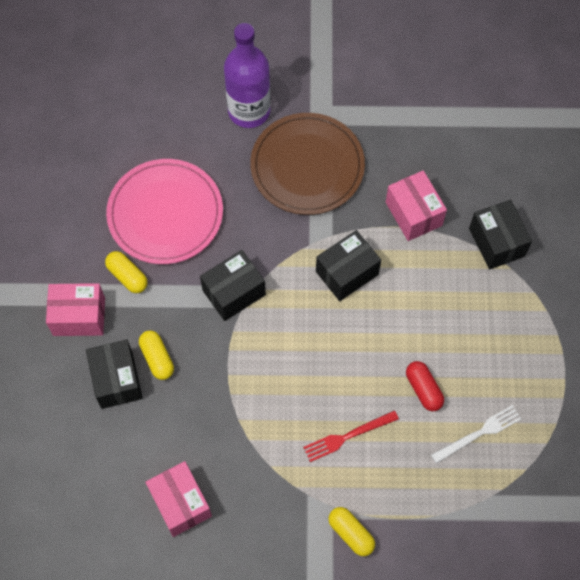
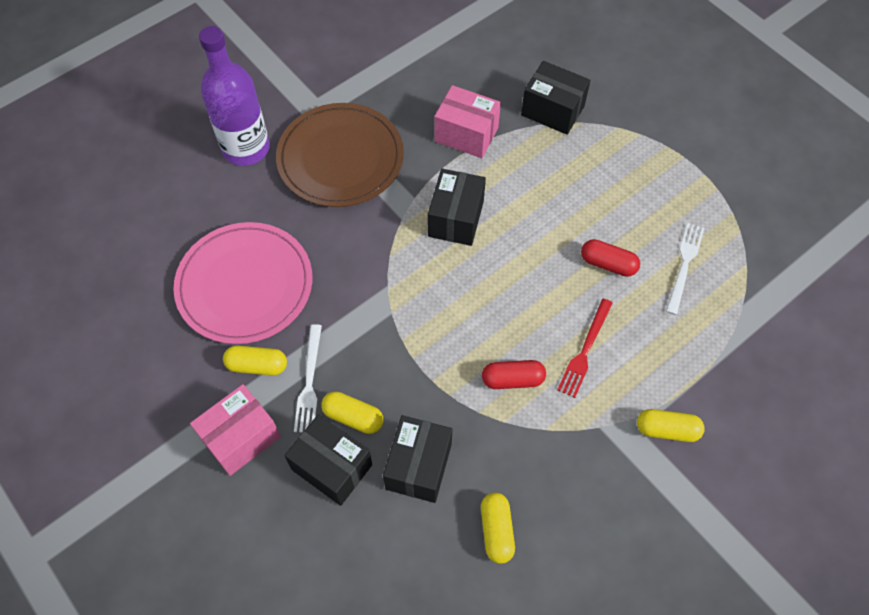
camera: 40 degrees left, 5 degrees down
(150, 313) = (309, 382): none -> white fork
(180, 503) = (496, 530): pink box -> yellow capsule
(234, 292) = (372, 306): black box -> black box (418, 466)
(280, 416) = (512, 379): none -> red capsule

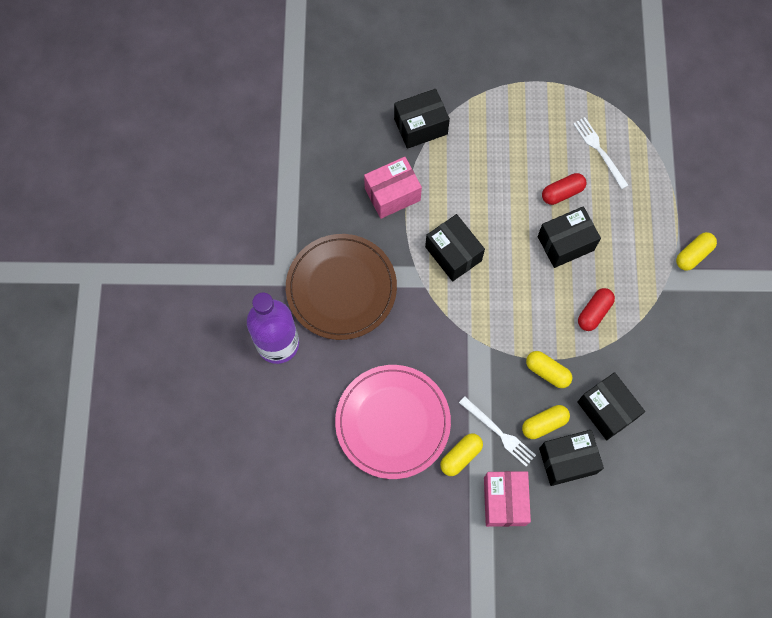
camera: 50 degrees left, 10 degrees up
(496, 530) = (679, 397): yellow capsule -> yellow capsule (547, 372)
(559, 303) = (565, 243): none -> black box
(585, 350) = (609, 256): red fork -> none

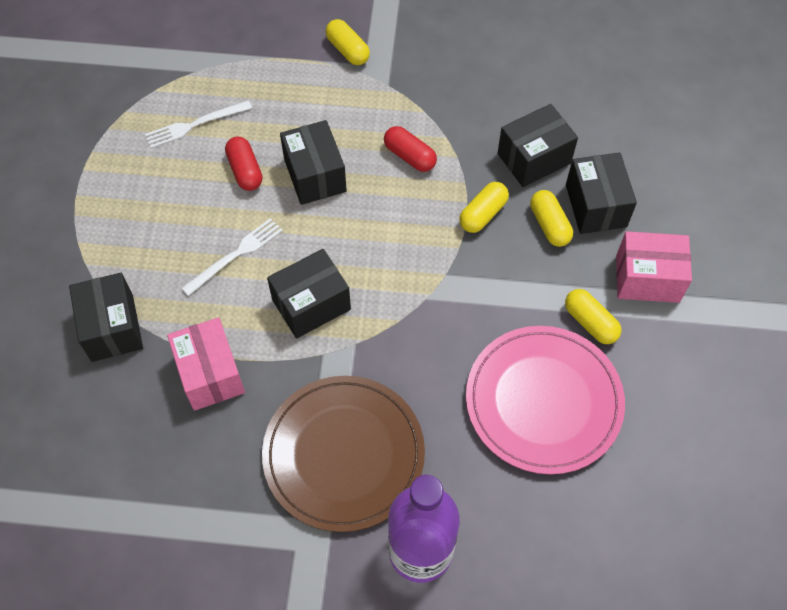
camera: 85 degrees left, 10 degrees down
(499, 432) = (560, 275): white fork -> white fork (235, 255)

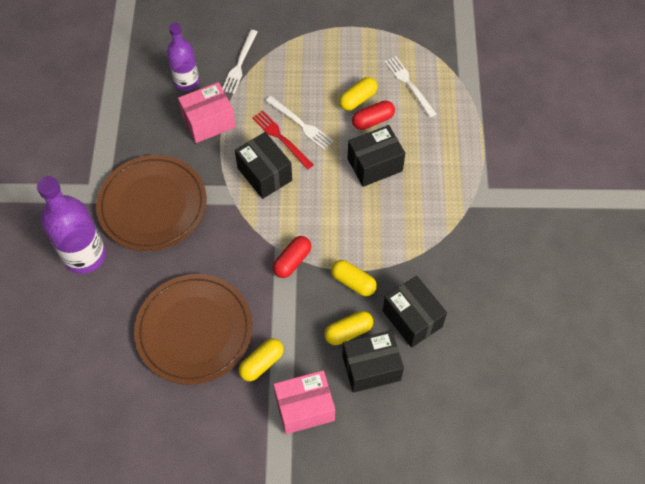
camera: 85 degrees right, 0 degrees up
(112, 328) = (240, 64): black box -> white fork
(129, 403) = (186, 82): none -> purple bottle
(255, 281) = (281, 138): none -> red fork
(348, 50) = (499, 175): yellow capsule -> yellow capsule (357, 99)
(410, 156) = (401, 227): red capsule -> red capsule (292, 261)
(543, 401) = (194, 330): pink plate -> brown plate
(647, 278) = (304, 408): pink box -> pink box turned 75 degrees clockwise

